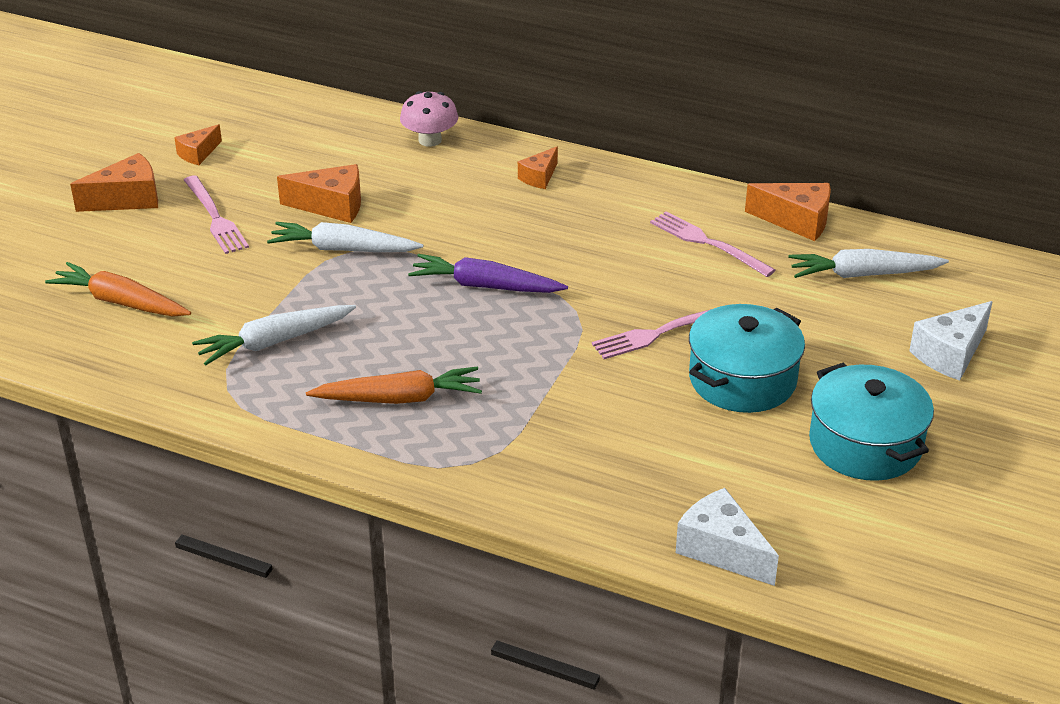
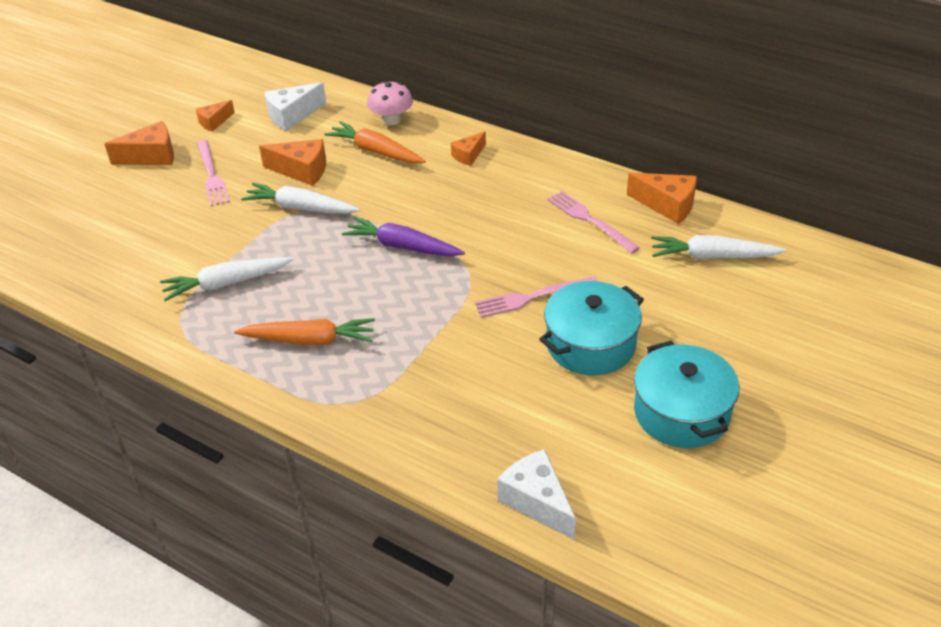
camera: 10 degrees right, 5 degrees up
(121, 302) = (121, 242): orange carrot -> orange carrot (376, 151)
(950, 354) = (772, 334): white cheese -> white cheese (292, 116)

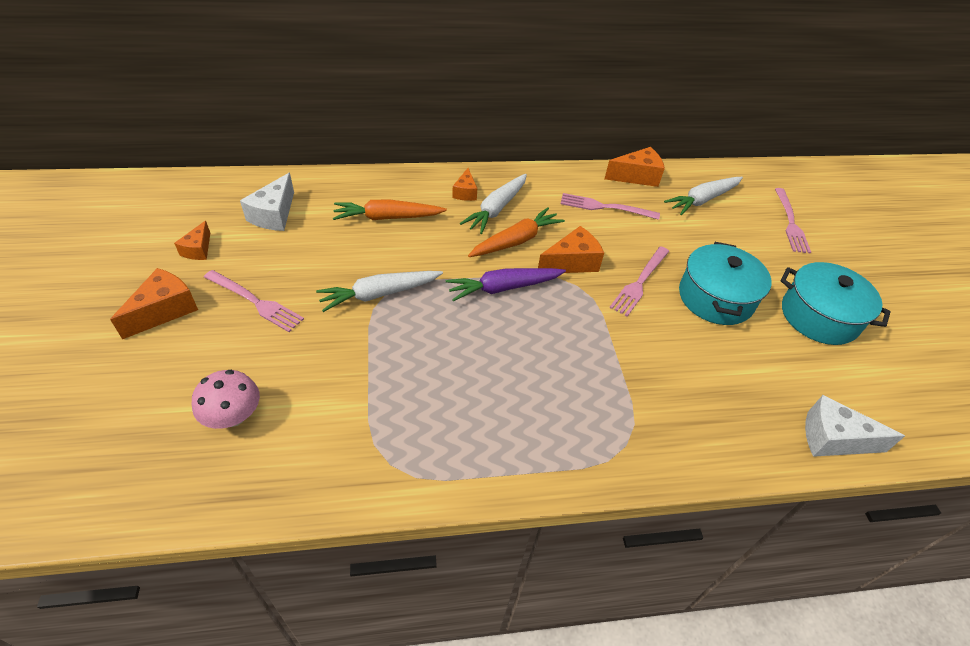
camera: 45 degrees left, 5 degrees up
(227, 283) = (393, 399): white carrot -> white carrot (496, 209)
(302, 171) = (341, 260): orange cheese -> orange cheese (571, 262)
(309, 340) = (528, 410): orange carrot -> orange carrot (516, 241)
(391, 120) = (369, 186): pink mushroom -> pink mushroom (233, 416)
(790, 320) = (790, 223): none -> pink fork

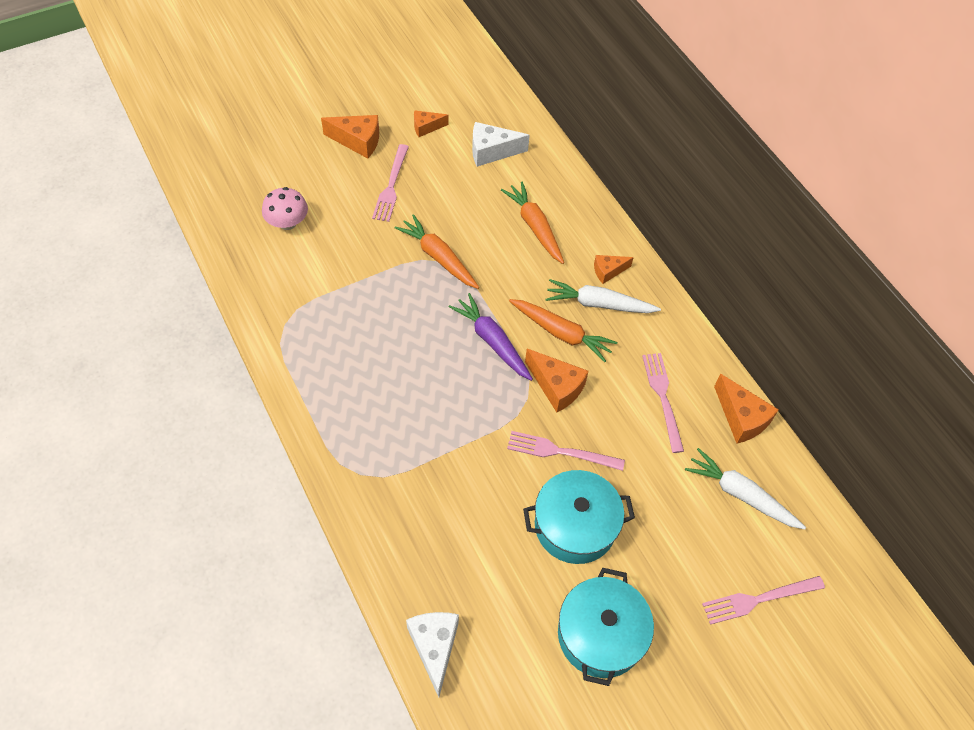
camera: 70 degrees right, 10 degrees up
(380, 294) = (438, 257): white carrot -> orange carrot

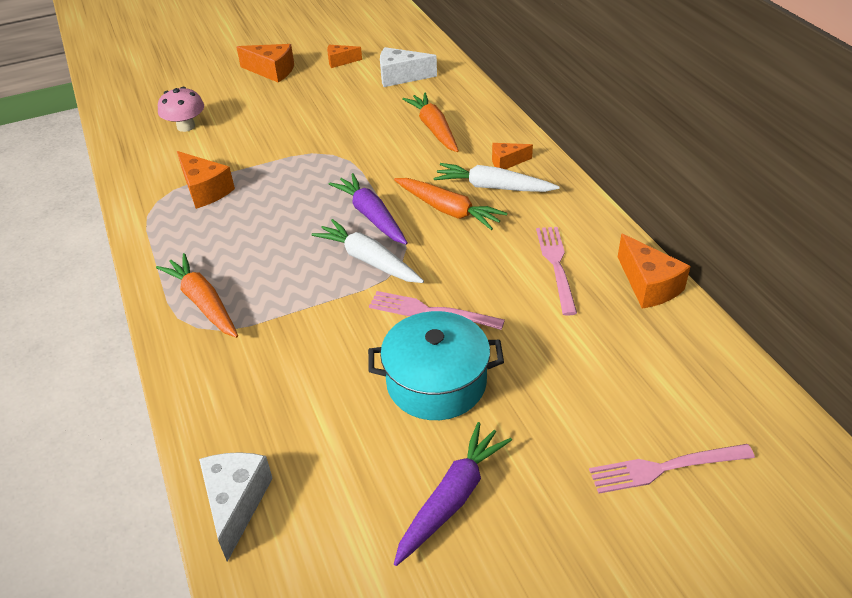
camera: 10 degrees right, 15 degrees down
(391, 186) = (295, 101): pink fork -> none
(438, 257) = (330, 151): orange carrot -> orange carrot (203, 303)
(556, 387) = (435, 254): orange cheese -> orange cheese (205, 190)
(600, 634) = (452, 498): turquoise pot -> purple carrot
(741, 495) = (645, 357): white carrot -> white carrot (369, 260)

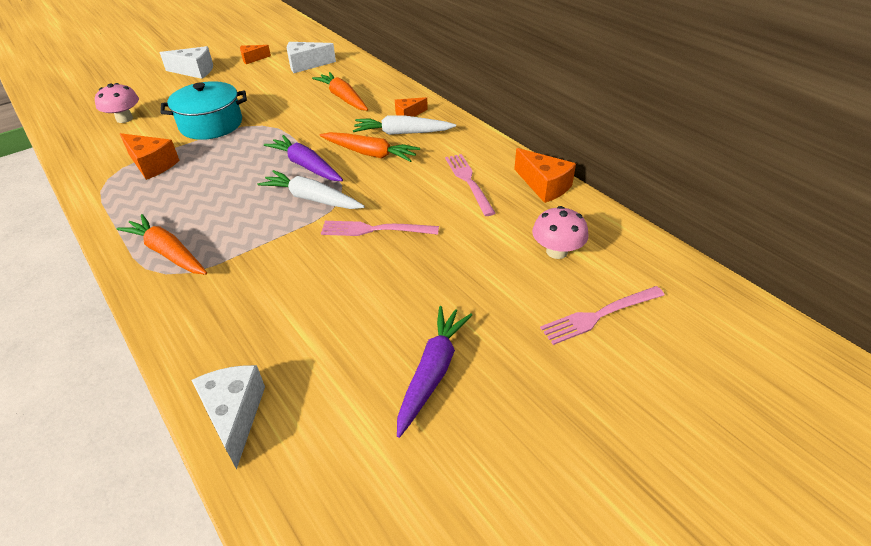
camera: 15 degrees left, 0 degrees up
(272, 71) = (194, 71): orange cheese -> white cheese
(436, 382) = (394, 283): turquoise pot -> turquoise pot (211, 124)
(638, 376) = (556, 251): none -> pink mushroom

